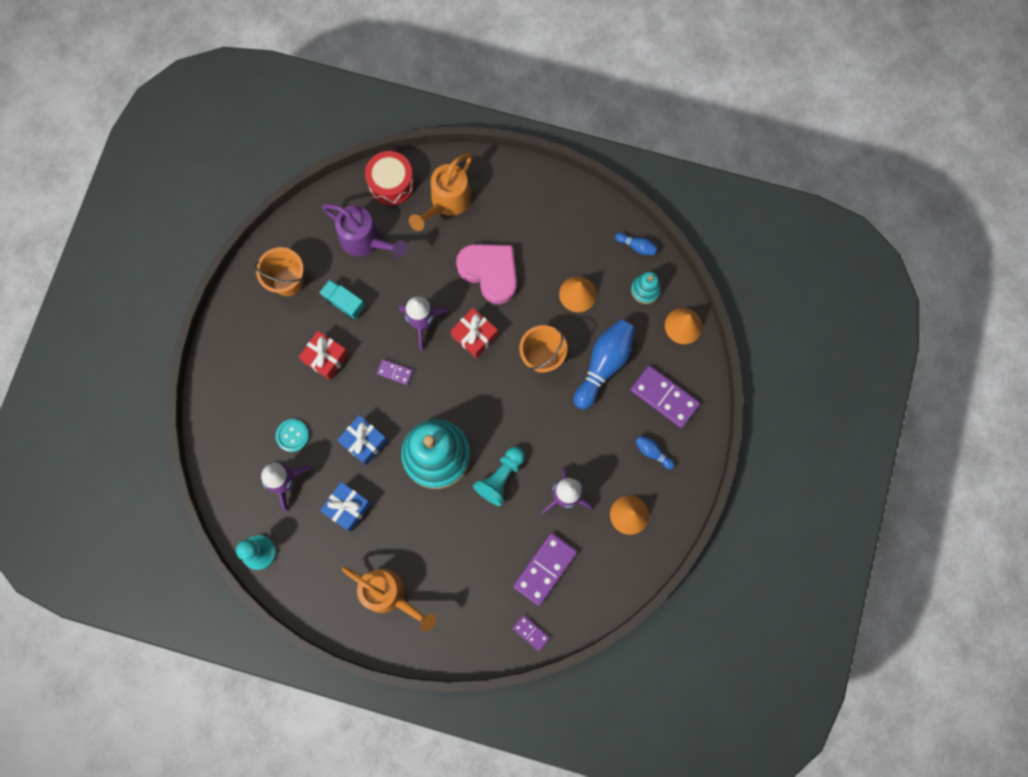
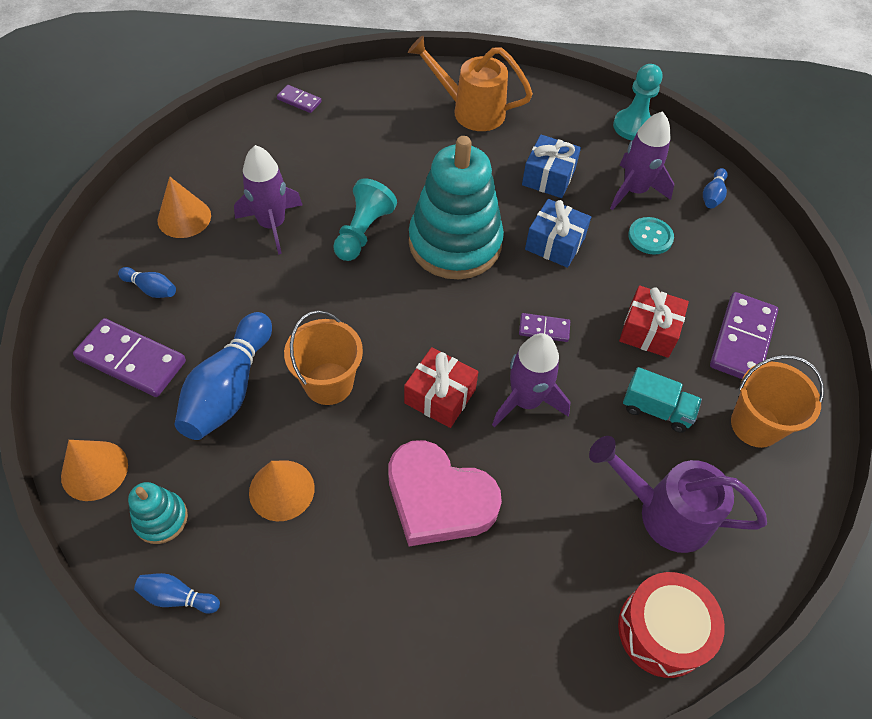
camera: 165 degrees right, 20 degrees down
(228, 466) = (712, 195): none -> blue bowling pin
(447, 202) = (548, 613): orange watering can -> none
(545, 569) = (290, 154): purple domino -> purple domino (742, 339)

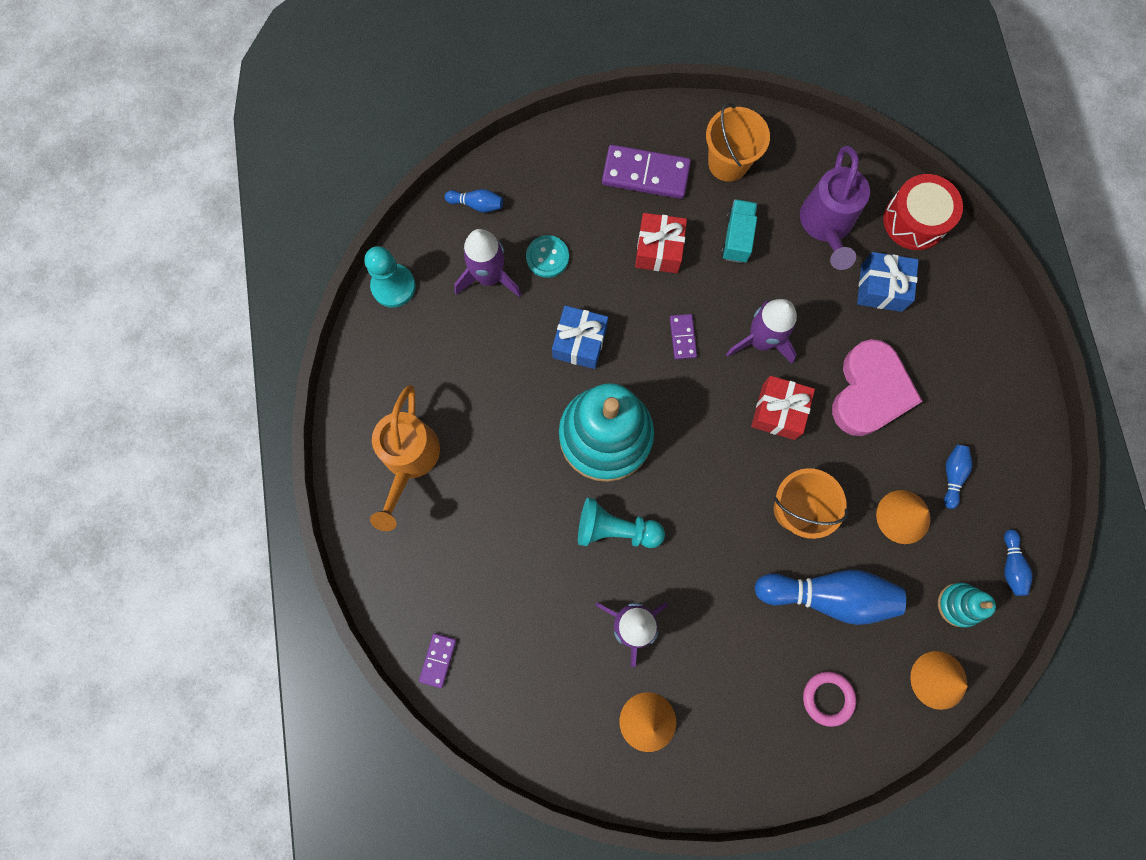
camera: 100 degrees left, 20 degrees up
(131, 360) = (827, 698): purple domino -> pink ring
(151, 289) = (745, 716): blue bowling pin -> blue bowling pin (952, 475)
(548, 177) = (491, 361): blue gift -> blue gift (881, 288)

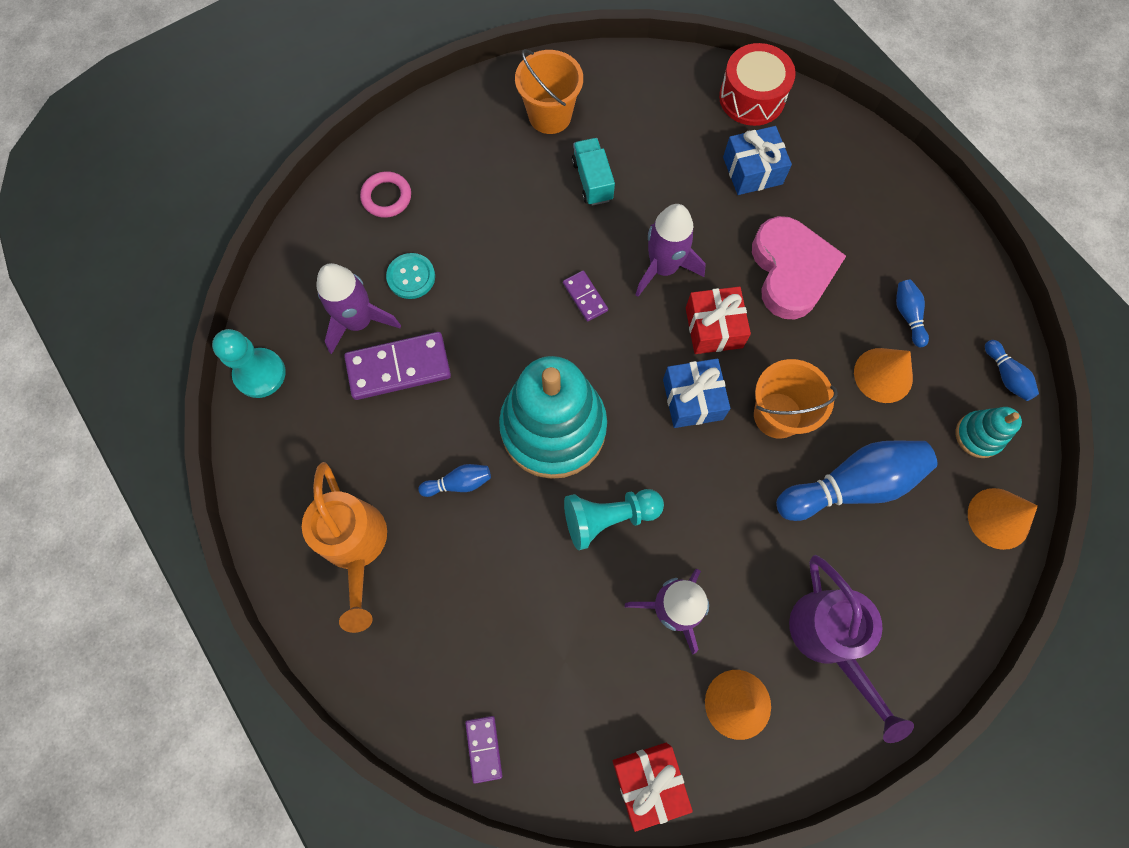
camera: 25 degrees left, 5 degrees down
(477, 204) = (314, 255): blue bowling pin -> blue bowling pin (459, 483)
(580, 342) = (483, 346): blue gift -> blue gift (693, 399)
(645, 174) = (474, 158): purple domino -> purple domino (399, 368)
(658, 250) = (521, 223): red gift -> red gift (649, 782)
(826, 225) = (672, 135): purple watering can -> purple watering can (829, 639)
(827, 698) = (904, 589): pink ring -> pink ring (386, 197)

